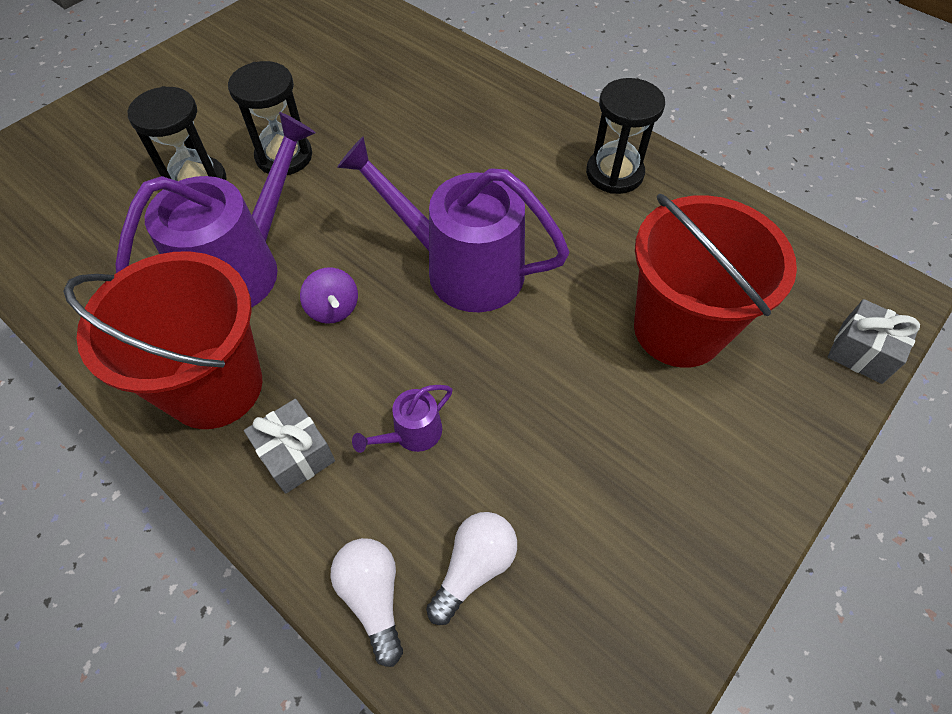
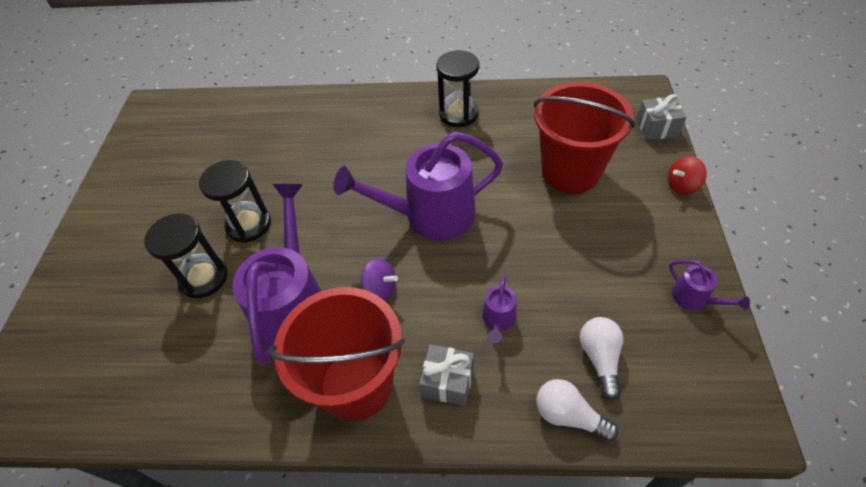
camera: 35 degrees left, 5 degrees down
(667, 598) = (694, 298): none -> purple watering can
(812, 450) = (681, 186): none -> red spinning top

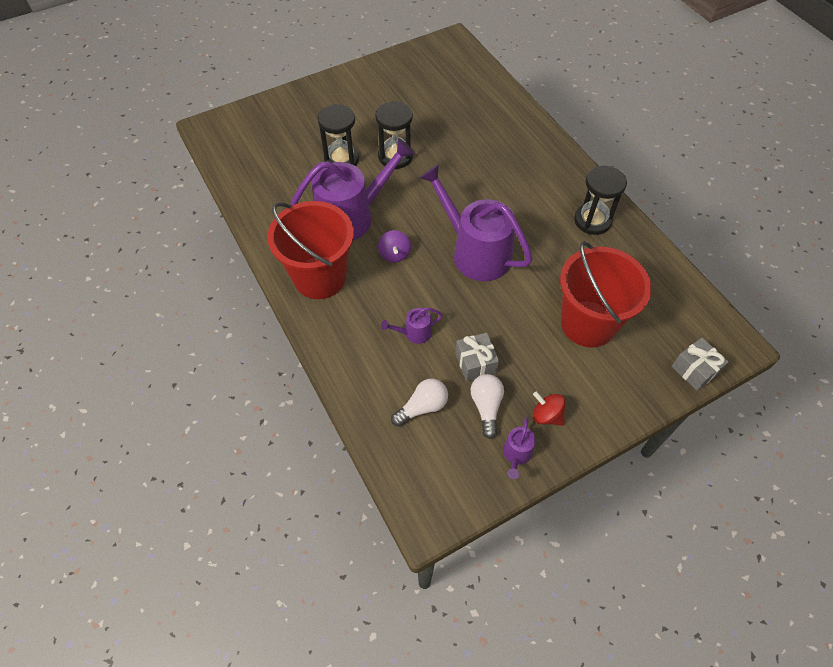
camera: 55 degrees right, 5 degrees up
(447, 381) = (350, 325): grey gift -> grey gift (475, 363)
(569, 415) = (367, 404): white light bulb -> white light bulb (486, 407)
(681, 186) = (634, 411): red spinning top -> red spinning top (546, 415)

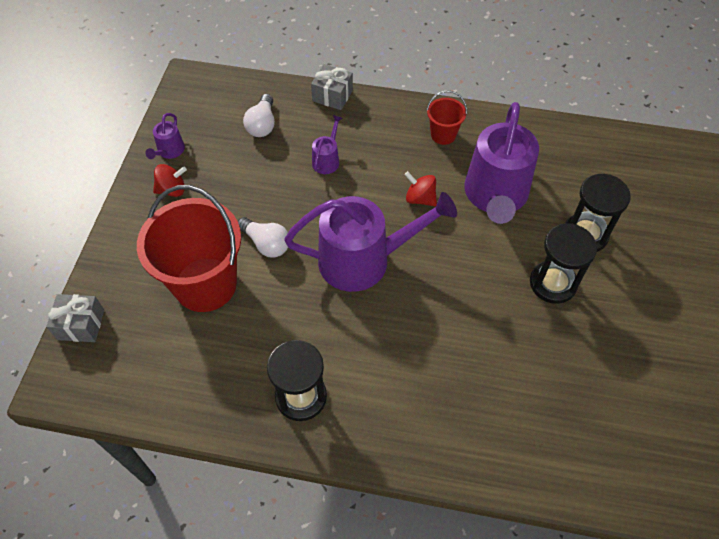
camera: 130 degrees right, 0 degrees up
(320, 277) = (443, 135): red bucket -> red bucket, size x0.46
(394, 254) = (420, 198): purple spinning top -> red spinning top
(475, 363) = (260, 179): grey gift -> grey gift (332, 95)
(486, 407) = (220, 160): white light bulb -> white light bulb (266, 244)
(516, 454) = (169, 151): purple watering can -> purple watering can turned 135 degrees counterclockwise

